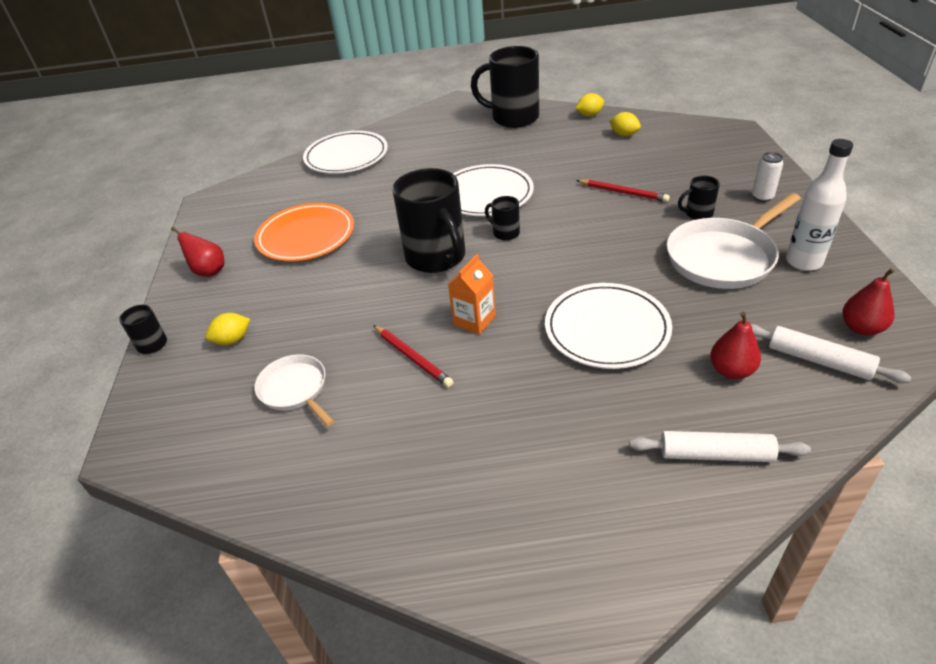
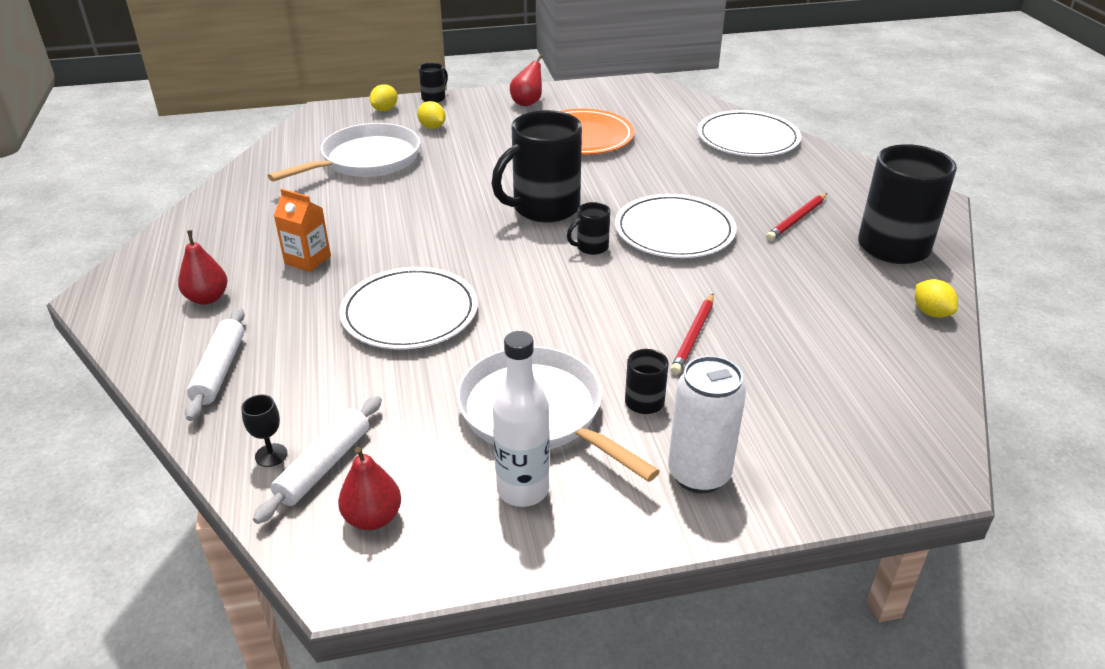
camera: 80 degrees right, 5 degrees down
(295, 389) = (366, 160): white pan -> white pan, size x1.69
(412, 357) = (392, 207): red pencil -> red pencil (797, 219)
(474, 320) = (438, 235): orange carton -> orange carton (307, 260)
(505, 233) = (591, 247): black mug -> black mug turned 150 degrees counterclockwise
(624, 134) = (873, 345): yellow lemon -> yellow lemon (385, 109)
(731, 370) = (326, 394): red pear -> red pear (207, 298)
(762, 197) = (699, 474): white can -> white can, size x1.78
(819, 395) = (271, 455): none -> black goblet

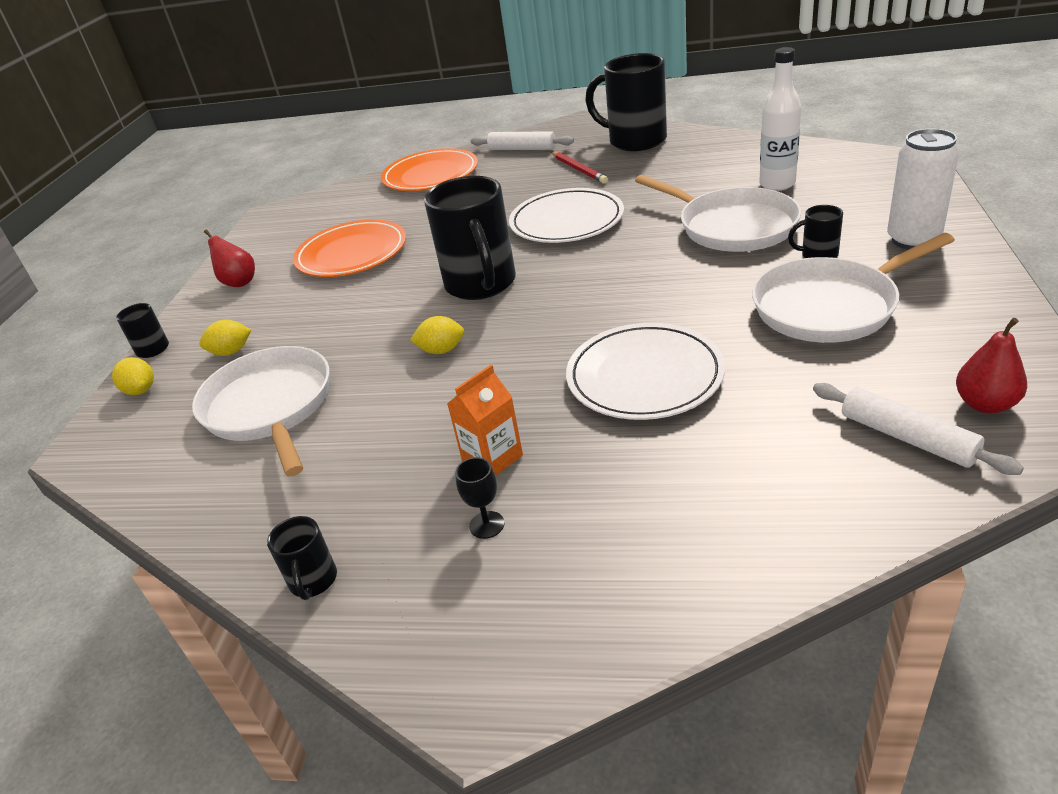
camera: 65 degrees left, 0 degrees up
(207, 298) = (543, 555): red pear -> none
(219, 370) = (718, 532): white rolling pin -> white rolling pin (522, 149)
(271, 455) = (889, 479): black goblet -> black goblet (487, 525)
(523, 490) = (937, 319): white bottle -> white bottle (777, 184)
(591, 247) = (570, 263): black mug -> black mug (313, 581)
(693, 336) = (732, 226): red pencil -> white pan
(747, 139) = (430, 175): white plate -> orange plate
(931, 313) = (728, 140): yellow lemon -> yellow lemon (441, 350)

